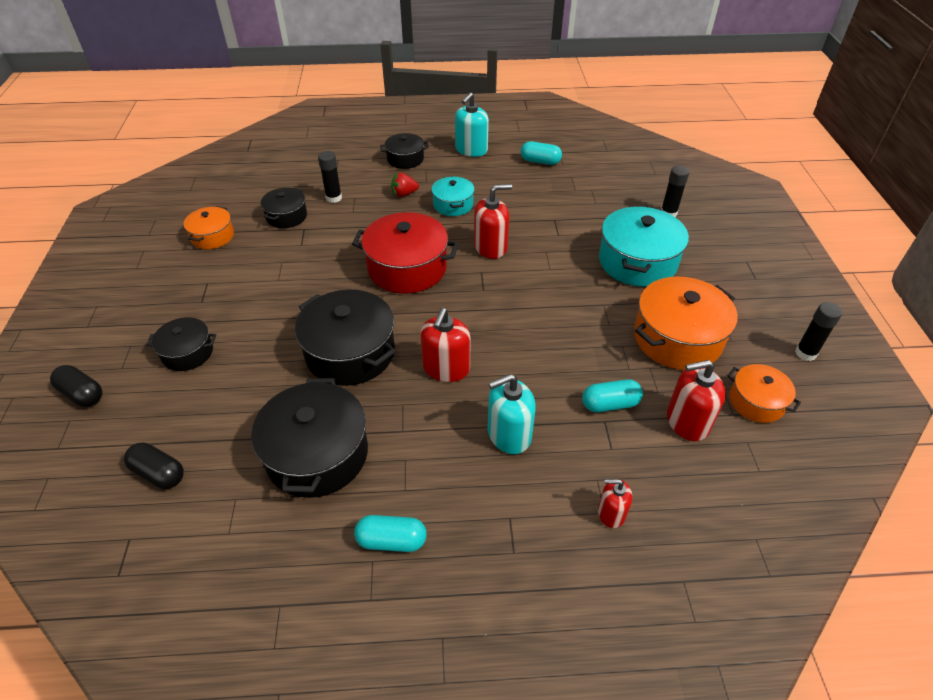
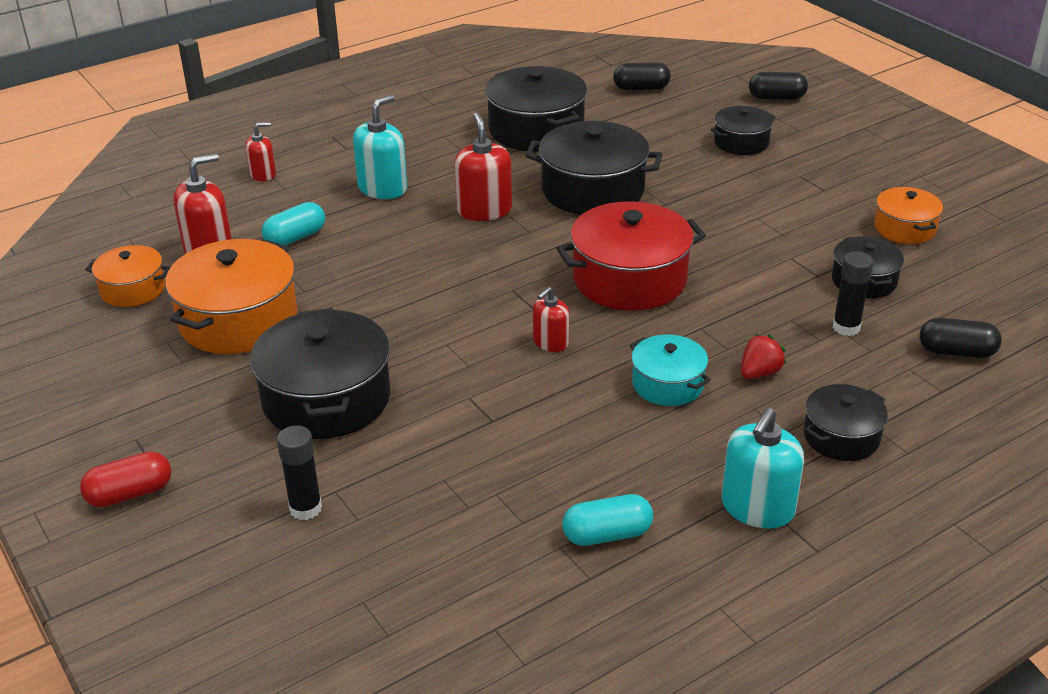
camera: 150 degrees right, 10 degrees down
(304, 170) = (956, 352): none -> black capsule
(391, 541) = (428, 114): turquoise capsule -> none
(471, 150) = (757, 508): turquoise soap dispenser -> turquoise soap dispenser turned 150 degrees counterclockwise
(490, 247) = (550, 342): red soap dispenser -> red soap dispenser, size x0.60
(637, 262) = (326, 399): turquoise pot -> black pot
(759, 249) = (130, 494): none -> red capsule
(805, 353) = (67, 358): black glue stick -> none

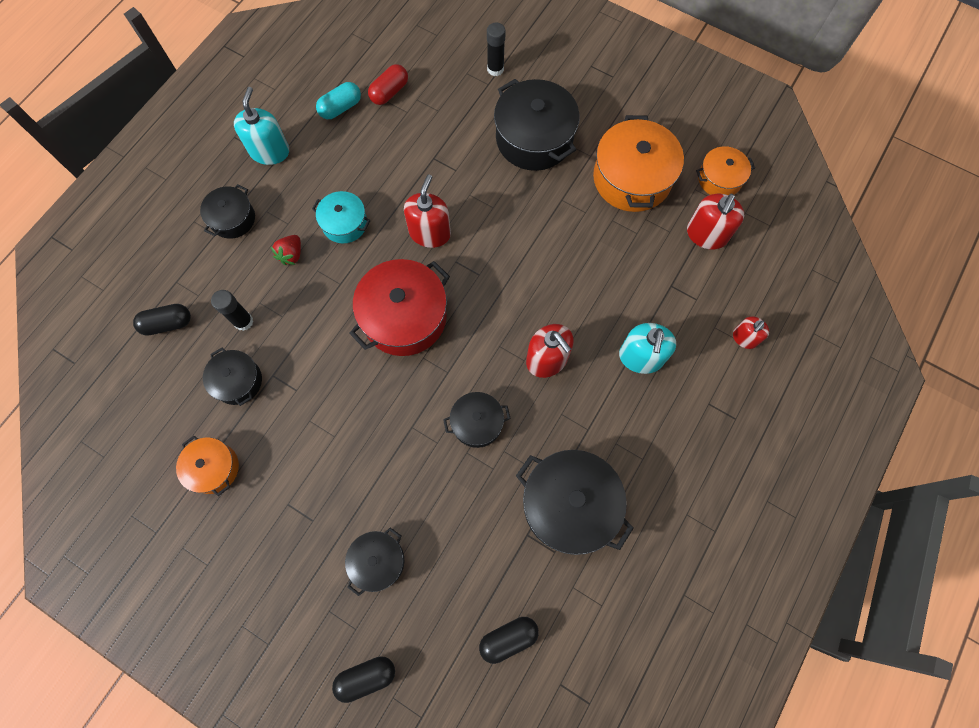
camera: 155 degrees right, 35 degrees up
(130, 494) = (586, 46): red capsule -> red capsule (389, 92)
(295, 237) = (659, 271): turquoise capsule -> none
(550, 342) = (430, 233): red soap dispenser -> red soap dispenser, size x1.66
(592, 190) = (477, 423): black pot -> black pot, size x0.56

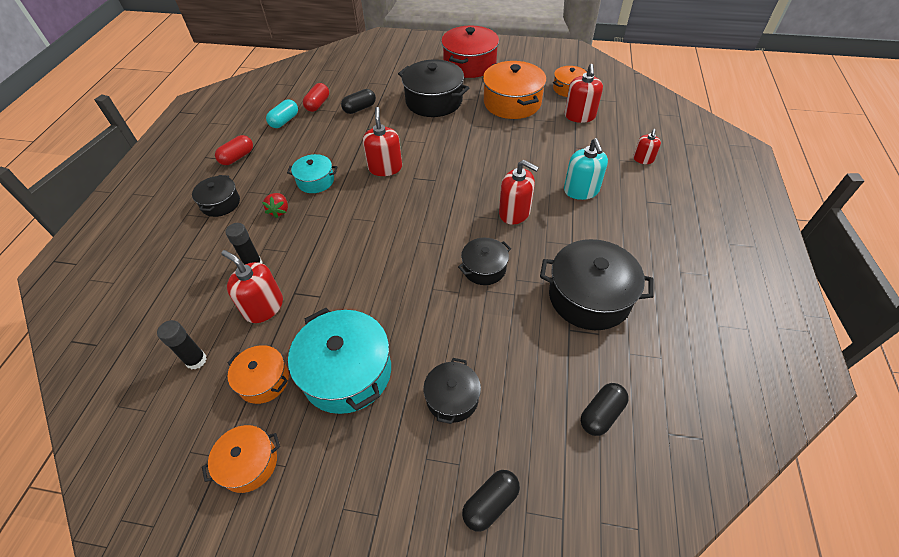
camera: 20 degrees left, 20 degrees down
(167, 324) = (183, 287): black capsule -> black capsule (359, 108)
(177, 549) = (249, 463): none -> orange pot
(238, 381) = (264, 307): black pot -> red soap dispenser
(270, 151) = (237, 157): turquoise soap dispenser -> red capsule
(292, 491) = (347, 372): none -> turquoise pot
(404, 317) = (390, 221): red pot -> red pot (469, 64)
(495, 69) = (388, 76): black glue stick -> black glue stick (196, 360)

